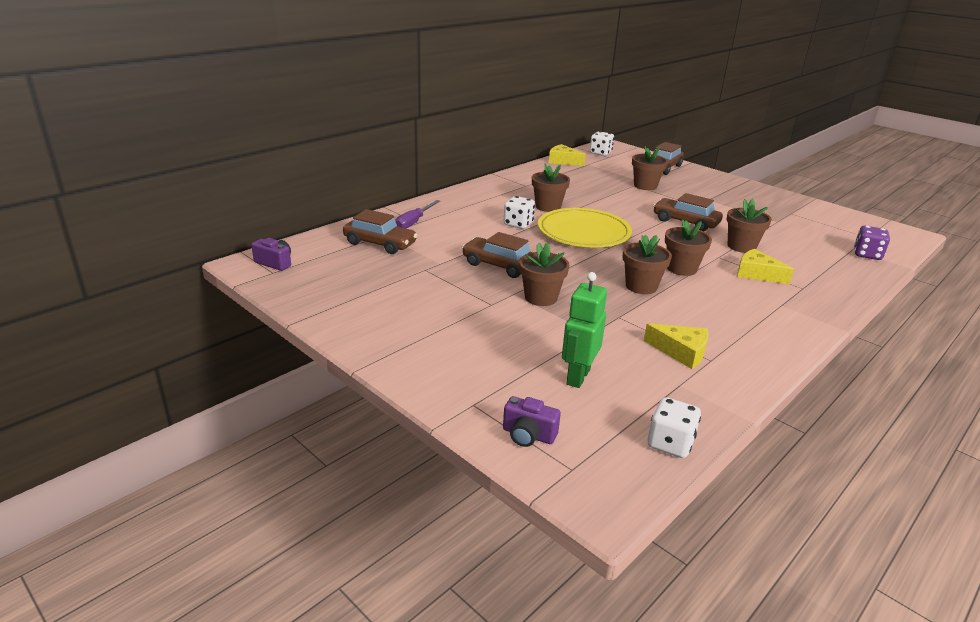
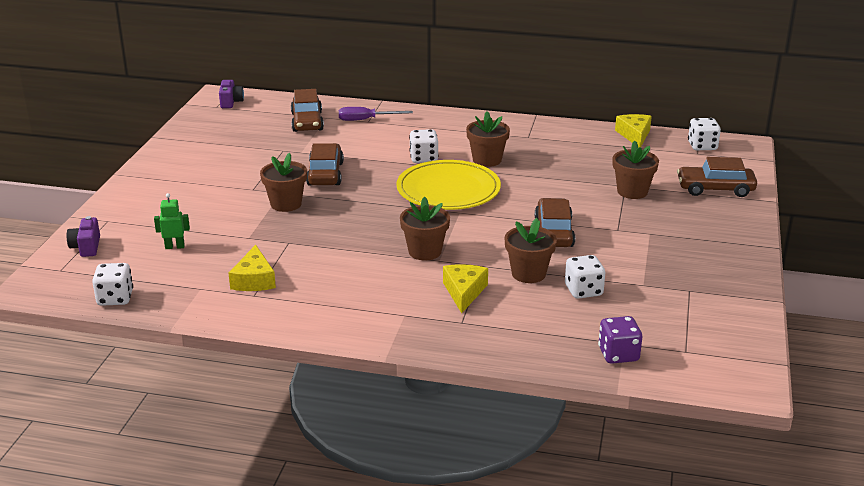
camera: 60 degrees right, 0 degrees up
(577, 377) = (175, 247): green robot -> green robot, size x0.61
(641, 286) = (359, 240): brown flower pot -> none
(776, 238) = (583, 291): none -> white dice

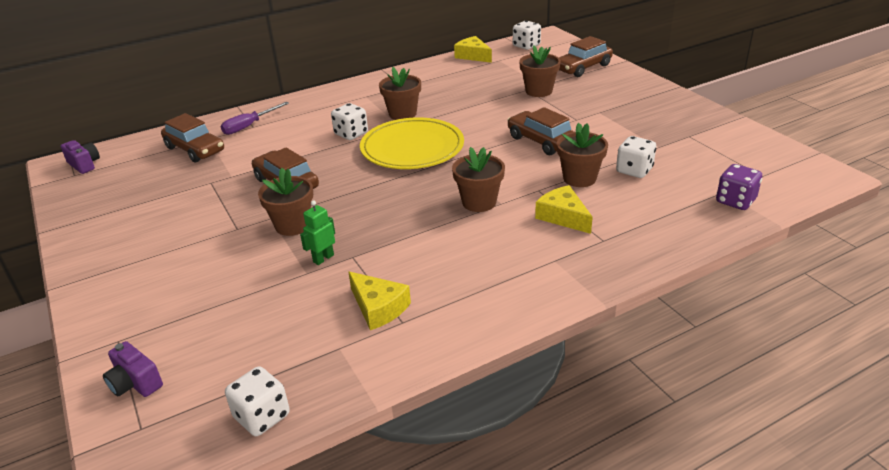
camera: 40 degrees left, 5 degrees up
(175, 247) = (243, 323): green robot -> green robot (323, 258)

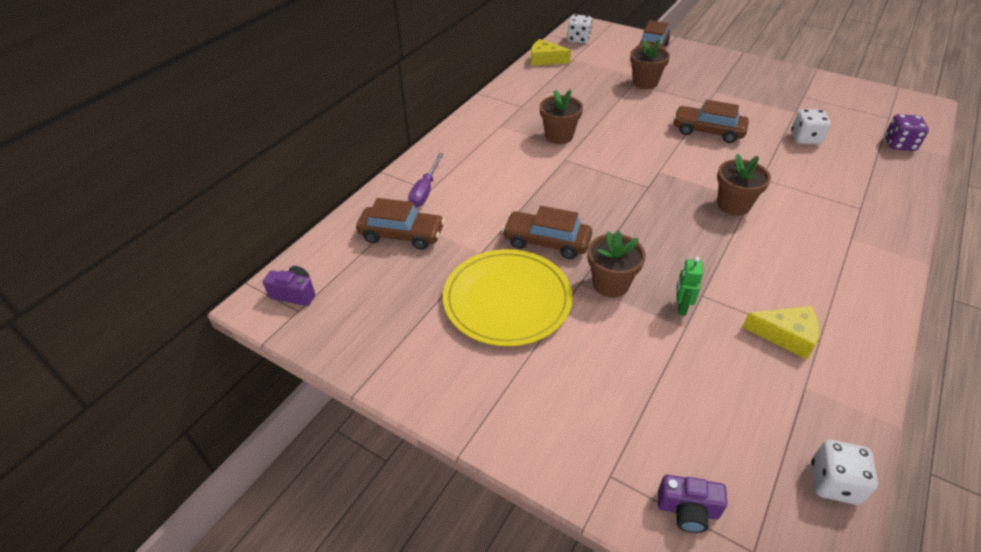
camera: 30 degrees left, 10 degrees up
(351, 134) = (539, 170): white dice -> none
(412, 148) = (612, 168): yellow plate -> yellow plate (507, 300)
(563, 216) = (809, 197): yellow cheese -> none
(579, 178) = (777, 158): brown flower pot -> none

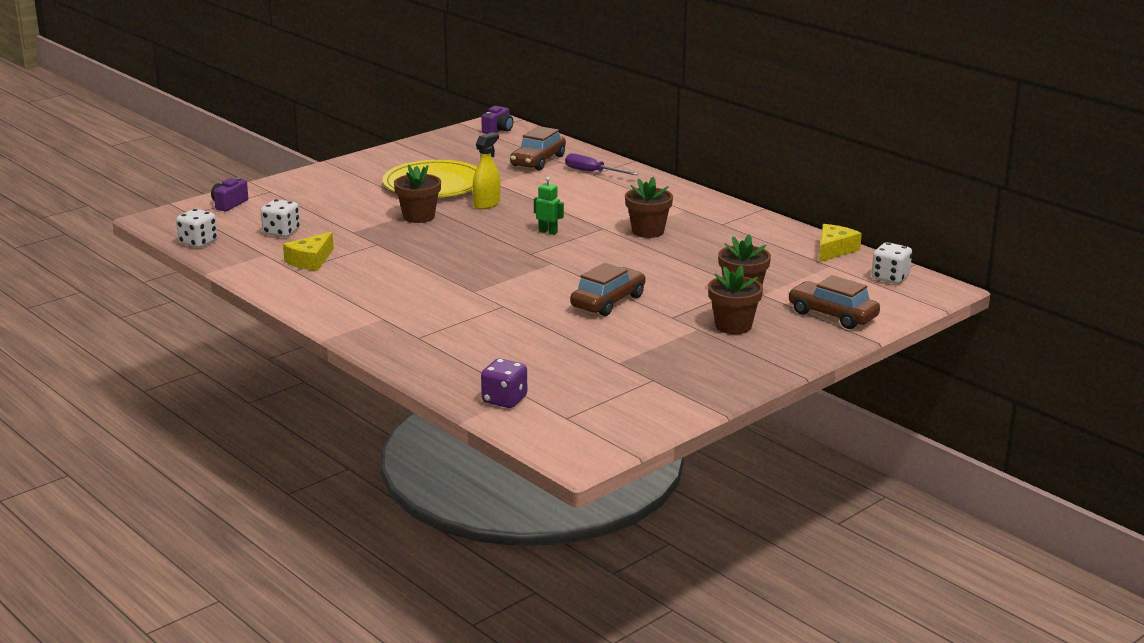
camera: 105 degrees right, 20 degrees down
(546, 242) = (487, 204): brown car -> yellow spray bottle
(681, 307) = (372, 234): green robot -> green robot (548, 232)
(733, 205) = (473, 282): brown flower pot -> brown flower pot (733, 326)
(805, 138) = (556, 349): white dice -> white dice (281, 232)

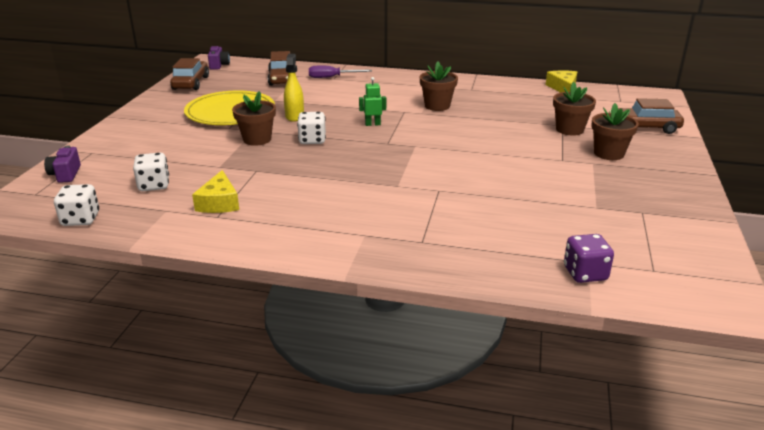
camera: 35 degrees left, 5 degrees up
(608, 302) = (503, 162): brown car -> brown car (191, 83)
(890, 278) = (623, 96): white dice -> white dice (312, 140)

